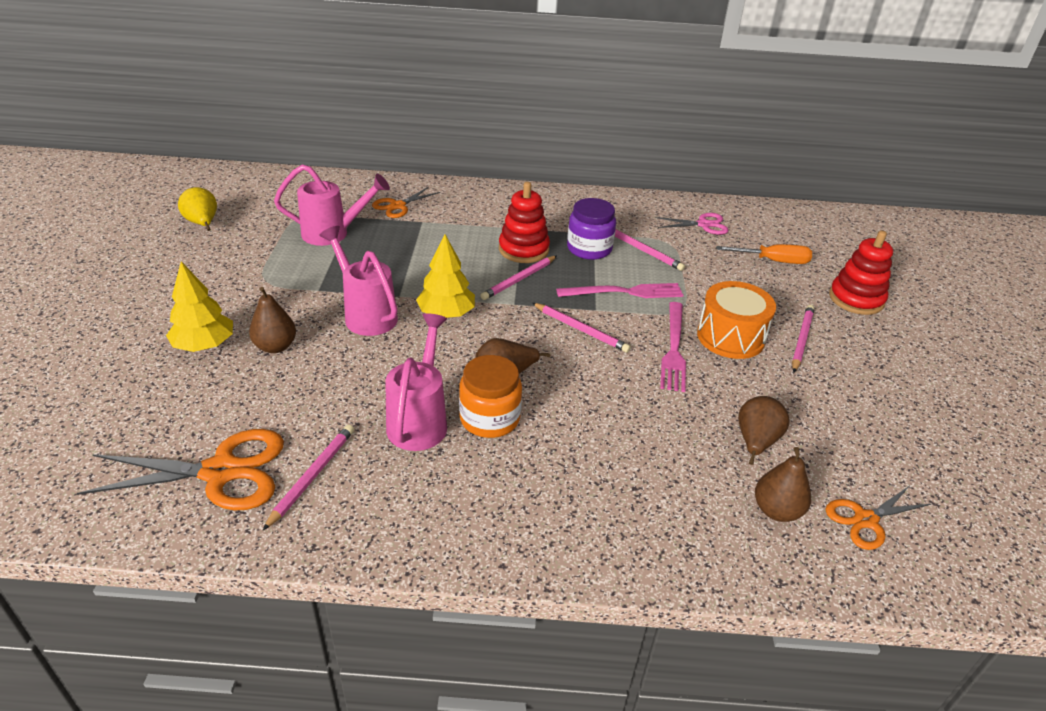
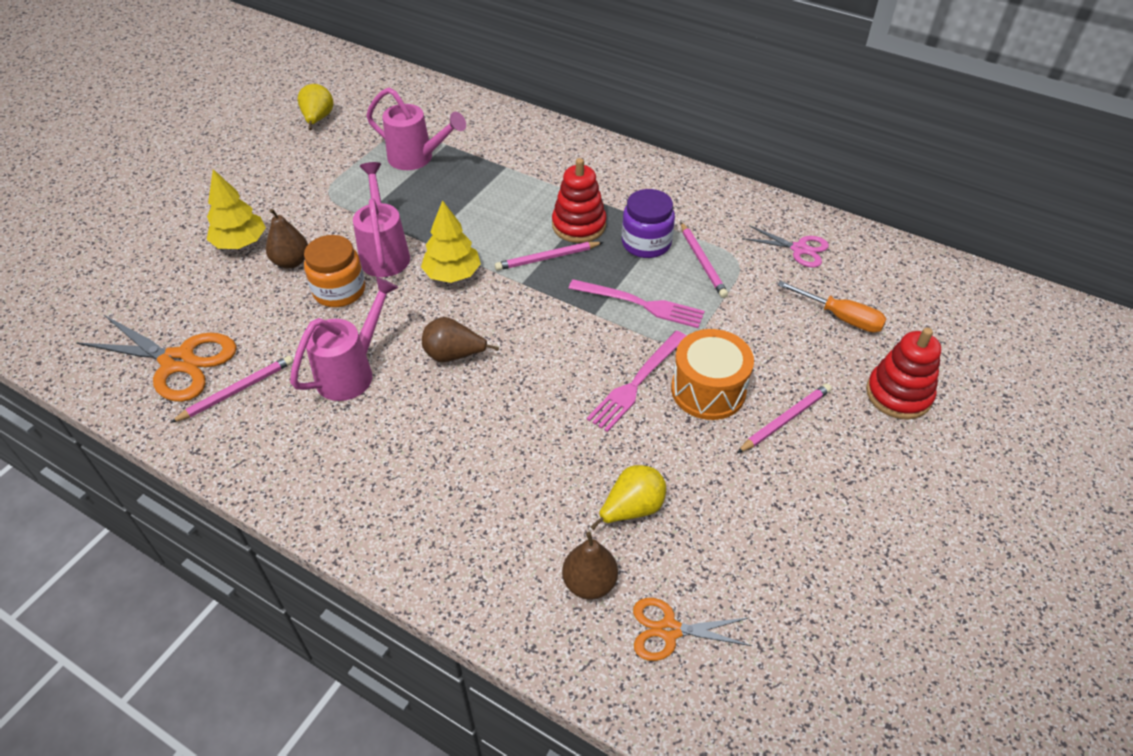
camera: 30 degrees right, 10 degrees up
(397, 206) = (497, 143): orange scissors -> none
(489, 418) = (409, 392): orange jar -> orange jar (339, 291)
(580, 329) = (562, 331): pink pencil -> none
(755, 442) = (631, 509): brown pear -> yellow pear

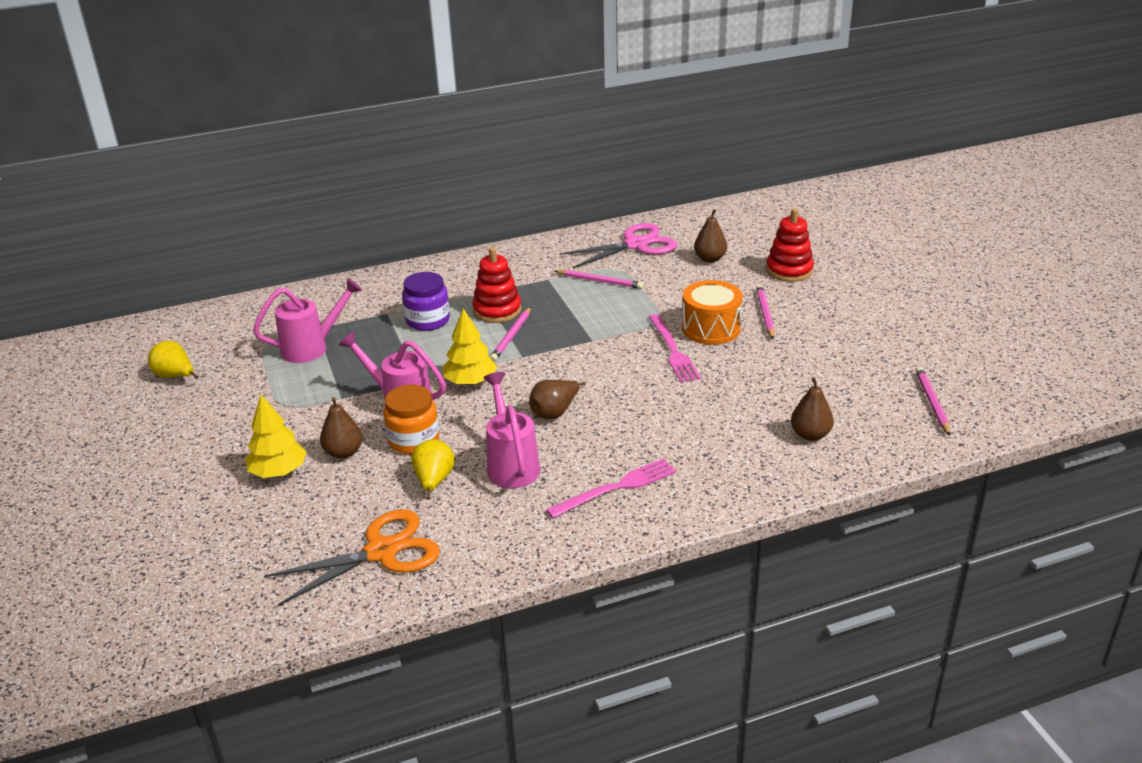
camera: 50 degrees left, 15 degrees down
(237, 391) = (458, 529): pink pencil -> pink pencil (932, 403)
(631, 509) = (772, 396): yellow pear -> yellow pear (434, 481)
(640, 304) = (606, 320): pink fork -> pink fork (616, 488)
(646, 243) = (553, 293): purple jar -> purple jar (428, 320)
(669, 630) = (871, 420): orange scissors -> none
(799, 249) = (636, 245): pink scissors -> pink scissors, size x1.71
(841, 317) = (710, 259): orange screwdriver -> brown pear

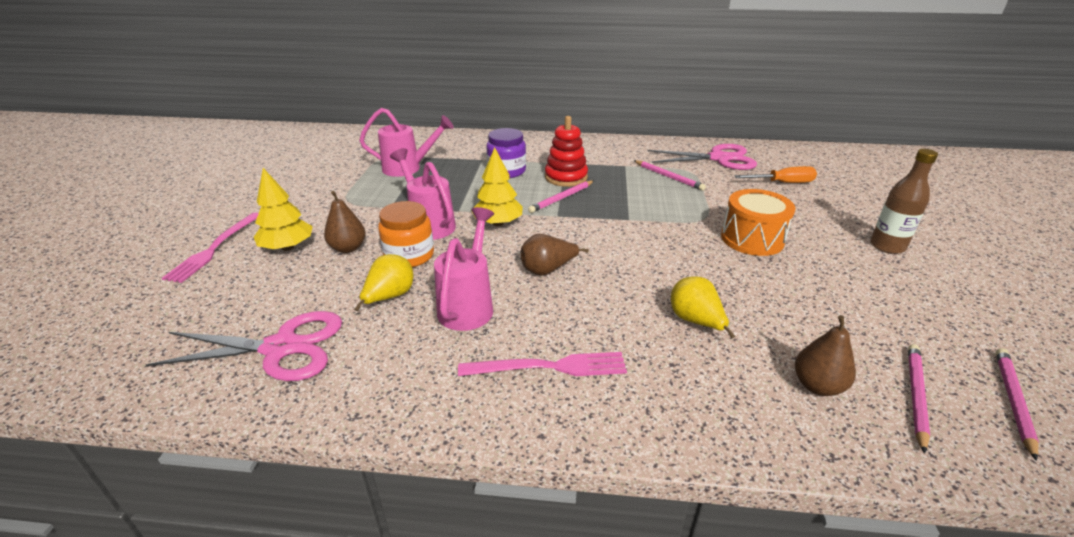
camera: 25 degrees right, 0 degrees up
(175, 376) = (304, 163): yellow pear -> yellow pear (695, 321)
(382, 552) = (281, 348): orange scissors -> pink scissors
(673, 350) = (701, 248): pink fork -> pink fork (214, 248)
(710, 259) = (783, 183): brown pear -> orange screwdriver
(765, 314) = (818, 240): pink pencil -> pink pencil (916, 396)
(789, 270) = (862, 210): red stacking toy -> none
(820, 303) = (887, 246): none -> brown bottle

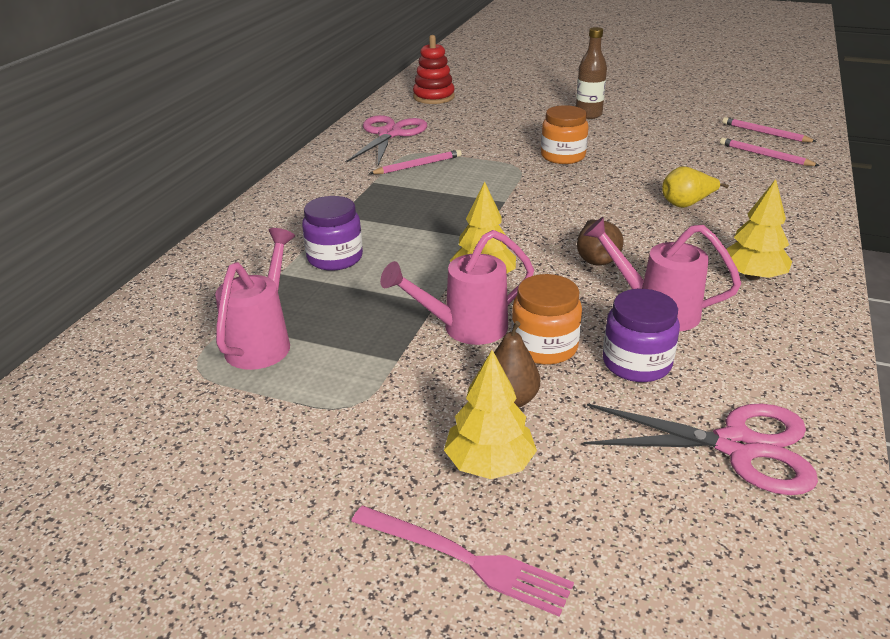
camera: 75 degrees left, 0 degrees up
(281, 348) = (737, 446): pink scissors -> pink scissors turned 90 degrees clockwise
(389, 297) = (636, 363): yellow pear -> purple jar
(549, 367) = (752, 276): pink fork -> yellow tree
(561, 198) = (437, 230): pink pencil -> none
(566, 177) = (381, 220): red stacking toy -> red stacking toy (433, 97)
(752, 239) = (563, 156): orange drum -> orange jar
(783, 183) = (463, 121): orange screwdriver -> none
(817, 386) = (760, 180): brown pear -> none

